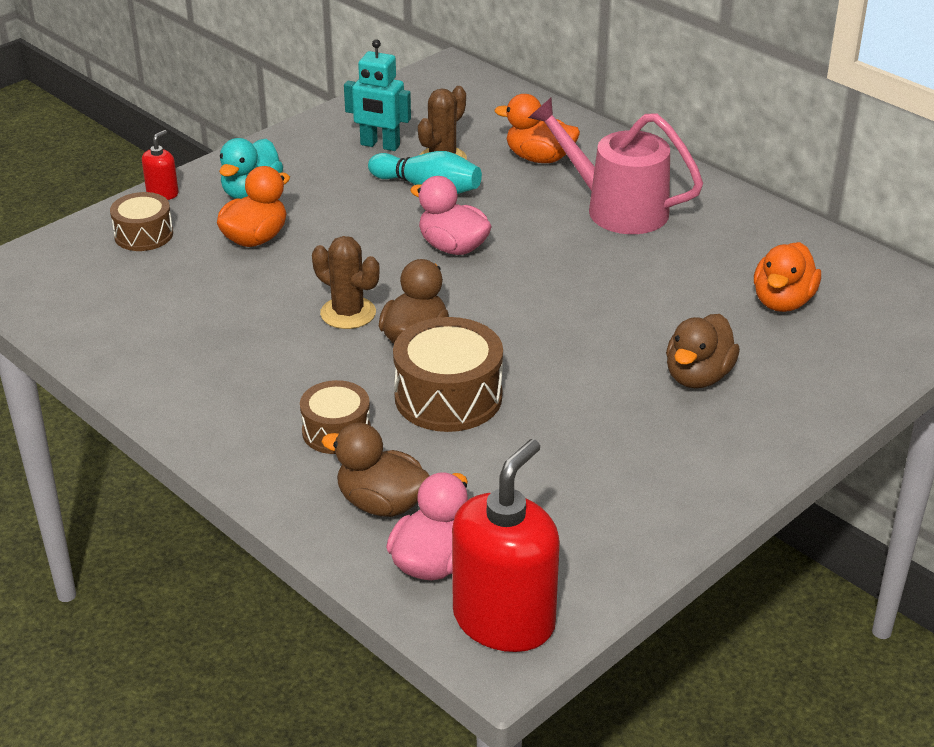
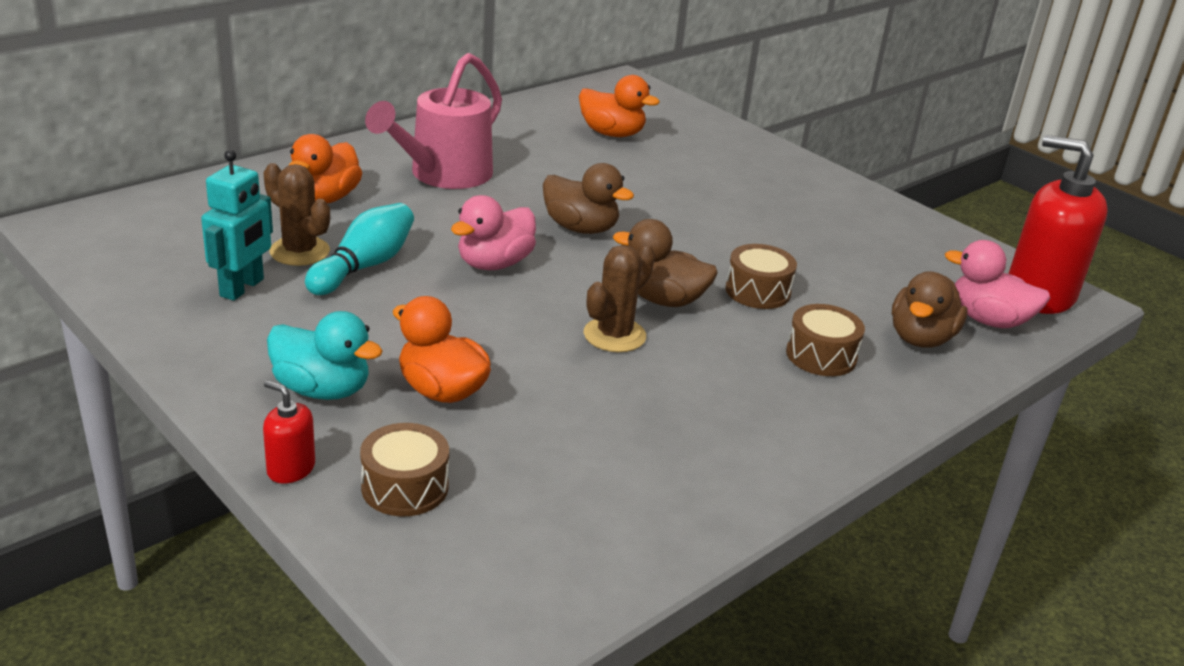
camera: 90 degrees left, 5 degrees down
(448, 397) = (757, 291): brown drum -> brown drum, size x0.62
(698, 376) = (717, 180): brown duck -> brown duck (581, 228)

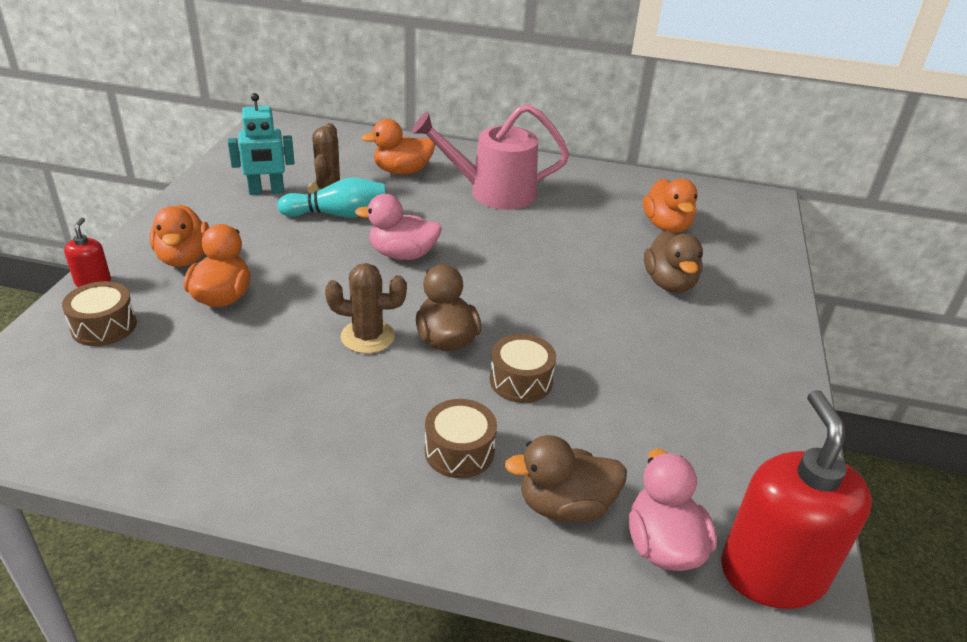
camera: 55 degrees right, 5 degrees up
(322, 389) = (184, 258): turquoise duck -> orange duck
(581, 228) = (500, 267): brown duck -> brown duck (669, 283)

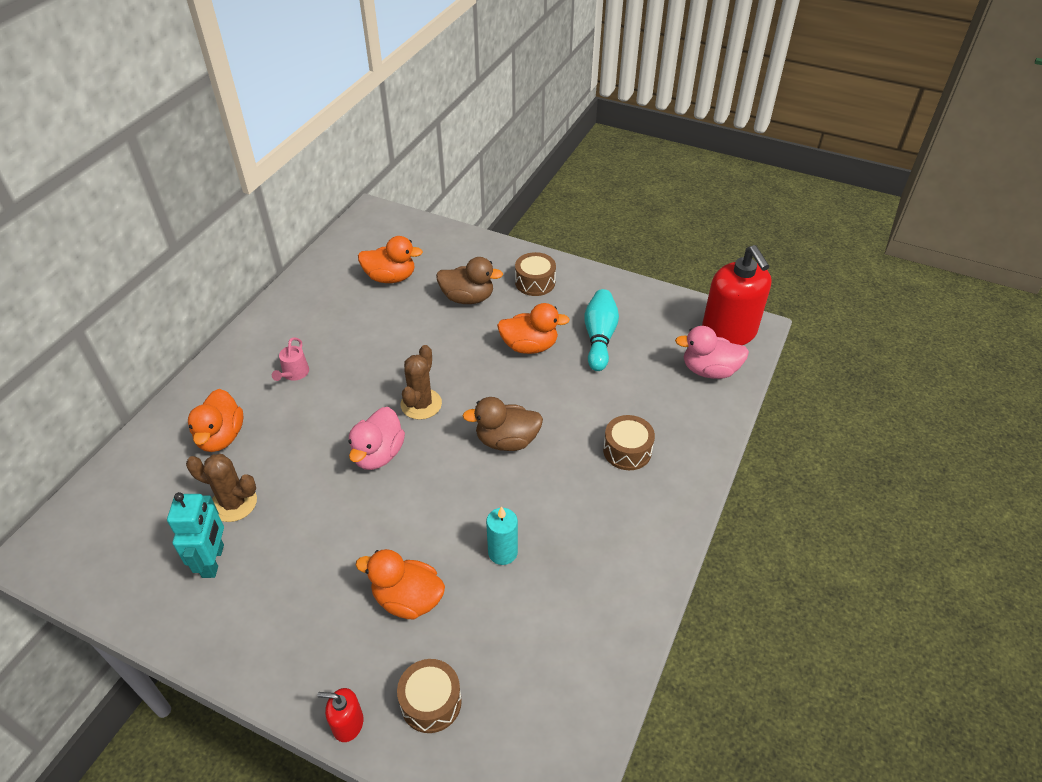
camera: 75 degrees left, 10 degrees up
(184, 258) = (327, 637): orange duck -> orange duck (529, 346)
(282, 354) = (502, 552): none -> turquoise candle
(338, 214) = (289, 498): turquoise bowling pin -> turquoise bowling pin (599, 338)
(367, 337) = (492, 491): brown cactus -> brown cactus (421, 404)
(492, 192) = (294, 374): pink watering can -> pink watering can, size x0.42
(521, 380) = (562, 405): brown drum -> brown drum (535, 282)
(565, 506) = (678, 406): brown duck -> none
(772, 573) = (728, 332): red soap dispenser -> red soap dispenser turned 120 degrees counterclockwise

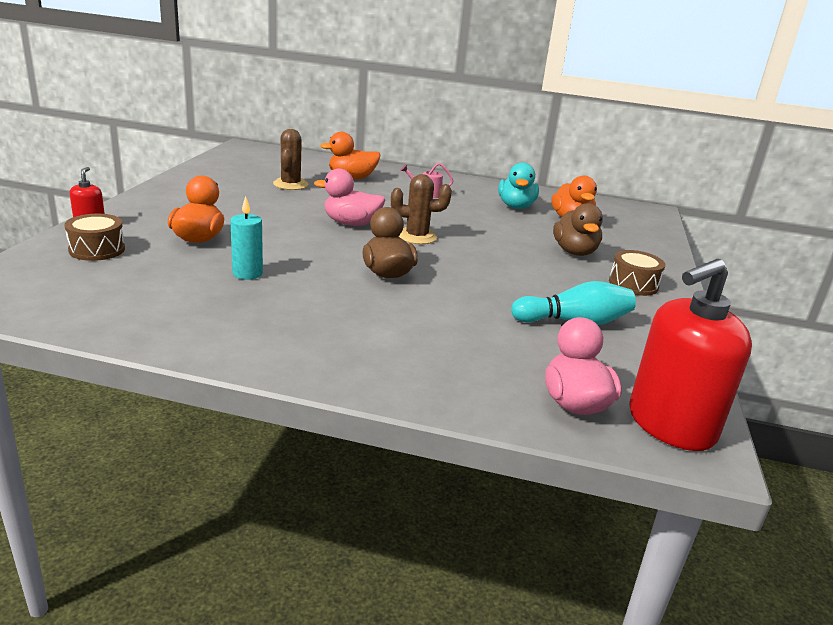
camera: 75 degrees right, 20 degrees down
(213, 561) = (239, 182): turquoise robot -> none
(347, 308) = (516, 206): none -> turquoise duck
(529, 346) = (528, 282): orange duck -> none
(627, 450) = (398, 338): brown drum -> none

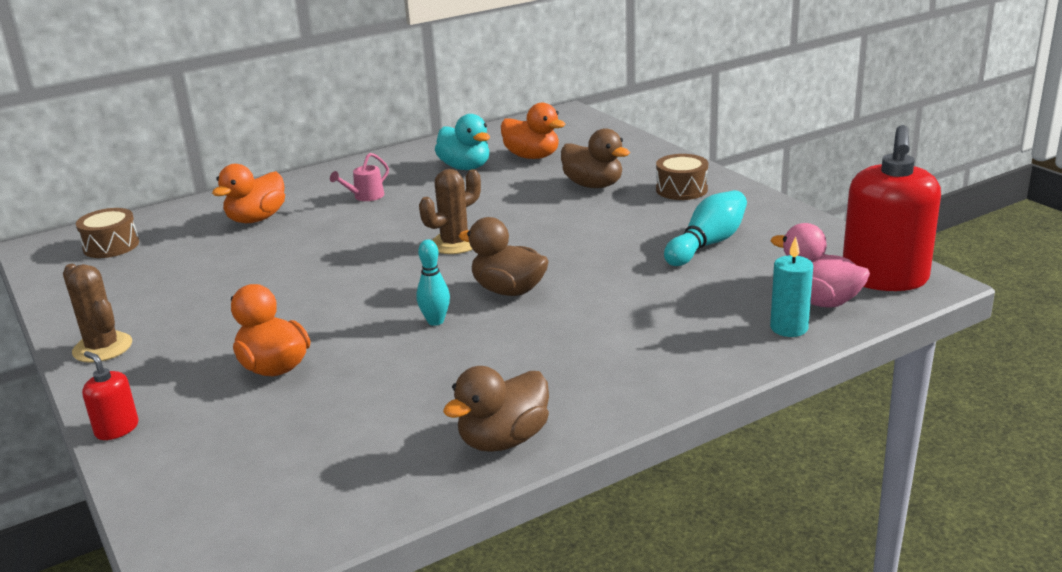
camera: 40 degrees left, 0 degrees up
(97, 249) = (202, 444): brown drum -> brown drum (111, 246)
(198, 337) = (503, 440): none -> brown duck
(247, 273) = (403, 366): turquoise candle -> turquoise candle (789, 328)
(290, 184) = (214, 260): brown cactus -> brown cactus (102, 348)
(314, 264) = (435, 321): none -> turquoise bowling pin
(351, 223) = (372, 265): pink duck -> none

